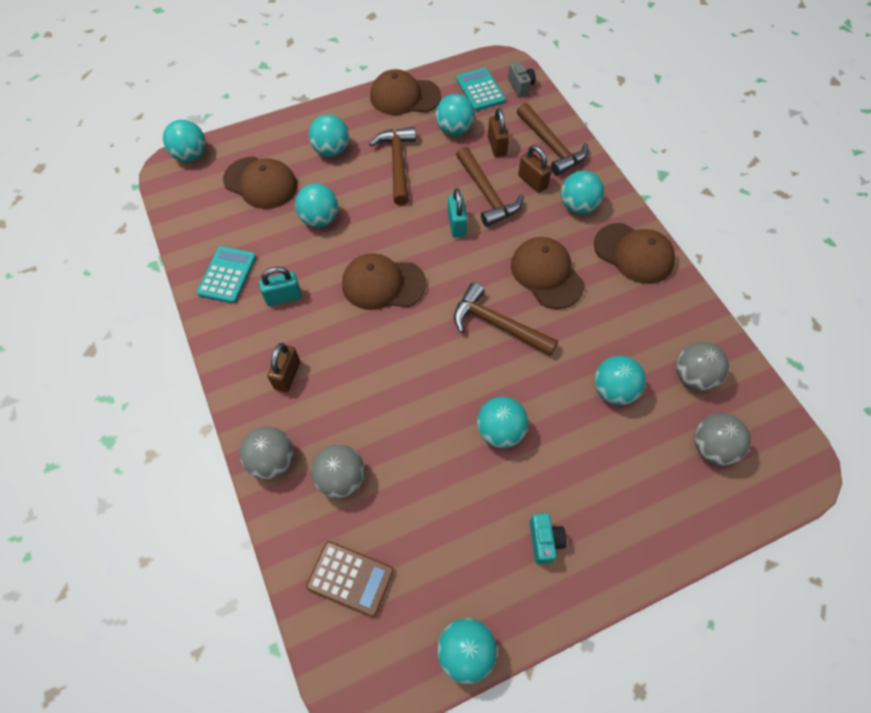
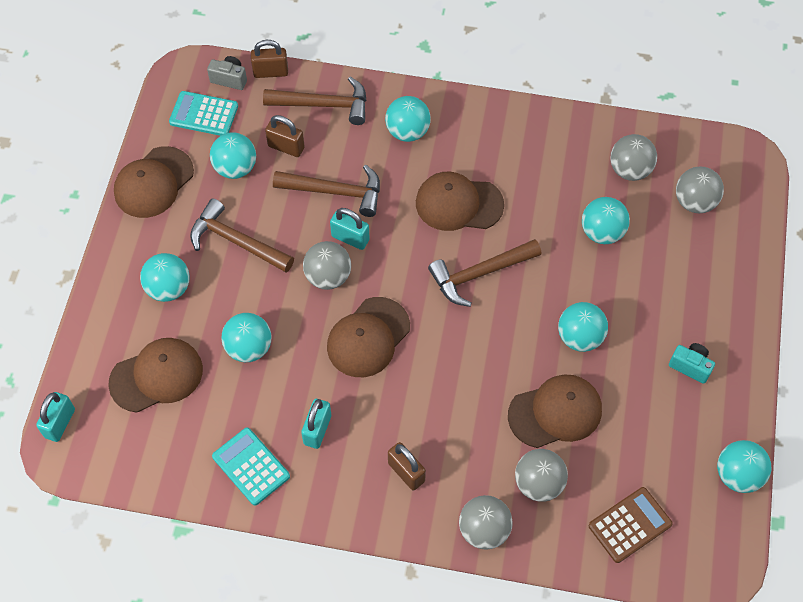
camera: 55 degrees left, 0 degrees up
(191, 155) = (60, 423): turquoise ball -> turquoise padlock
(413, 230) = (328, 276): none -> grey ball
(532, 182) = (351, 147): brown padlock -> brown padlock (271, 72)
(634, 253) = (488, 126): brown cap -> brown cap (555, 412)

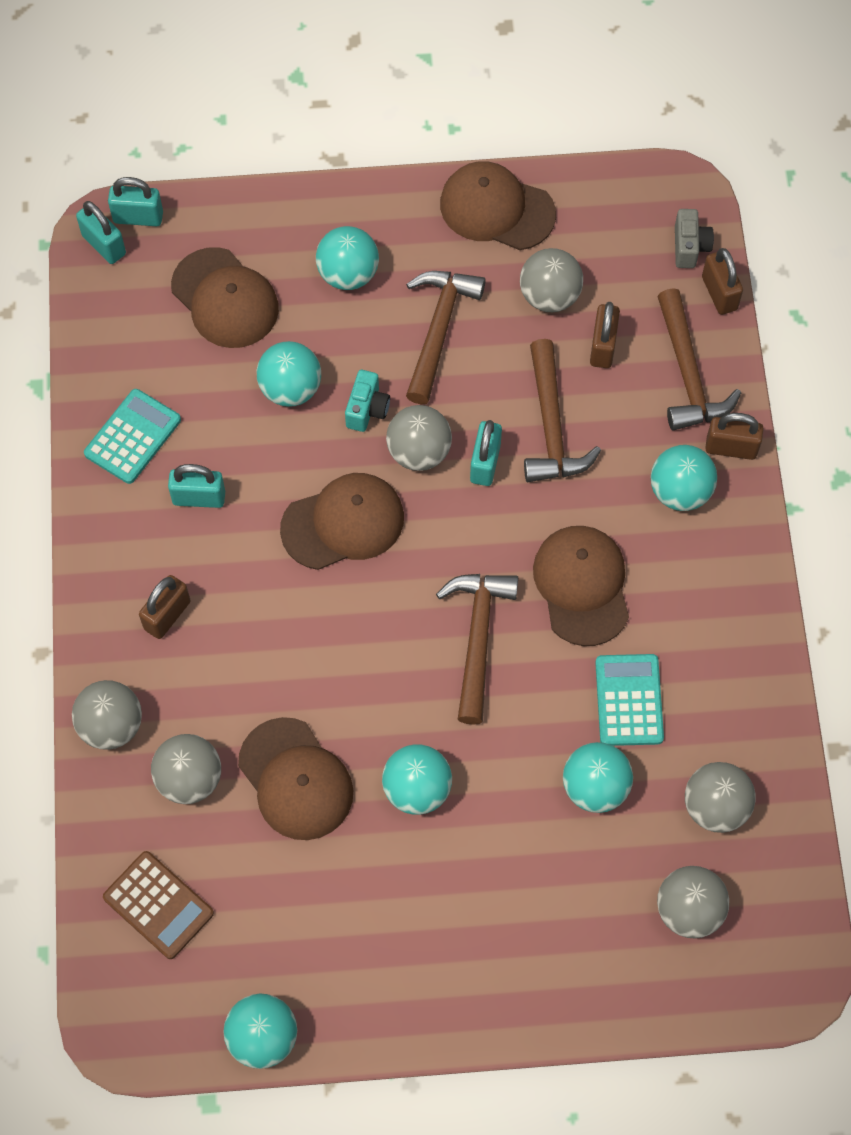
camera: 75 degrees right, 5 degrees up
(74, 454) = (104, 245): none -> turquoise padlock
(204, 114) = (621, 234): turquoise calculator -> turquoise calculator (629, 700)
(235, 168) = (549, 296): turquoise ball -> grey ball
(368, 337) = (343, 523): brown cap -> brown cap turned 135 degrees clockwise
(385, 96) = (731, 448): none -> brown padlock
(479, 274) = (477, 638): brown hammer -> brown hammer turned 45 degrees clockwise
(690, 366) = (412, 947): turquoise camera -> turquoise camera (367, 409)

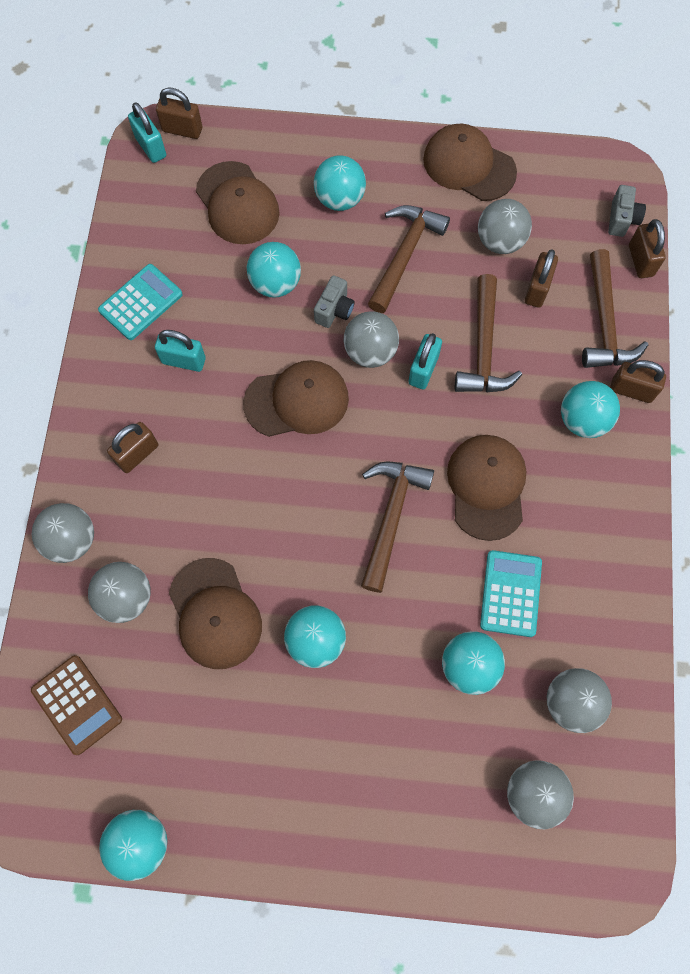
camera: 10 degrees right, 5 degrees up
(138, 217) = (182, 130): turquoise padlock -> brown padlock
(367, 409) = (334, 310): turquoise camera -> grey camera

